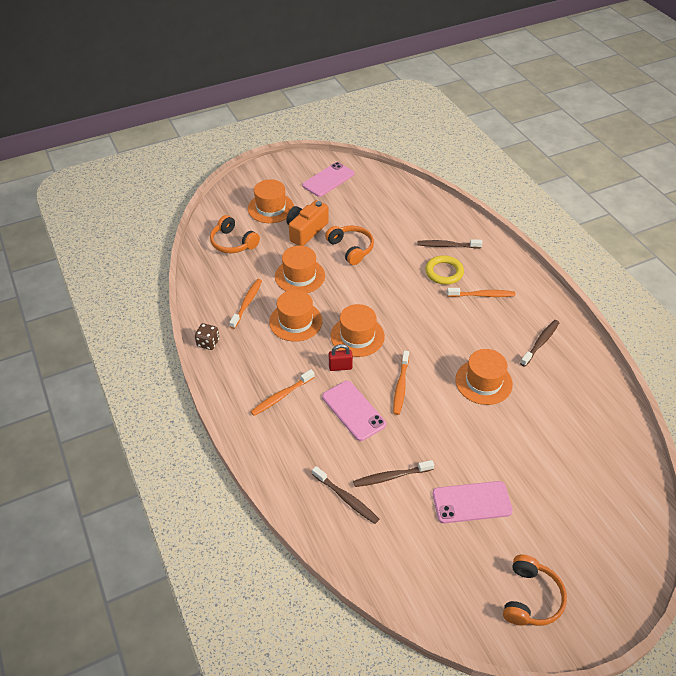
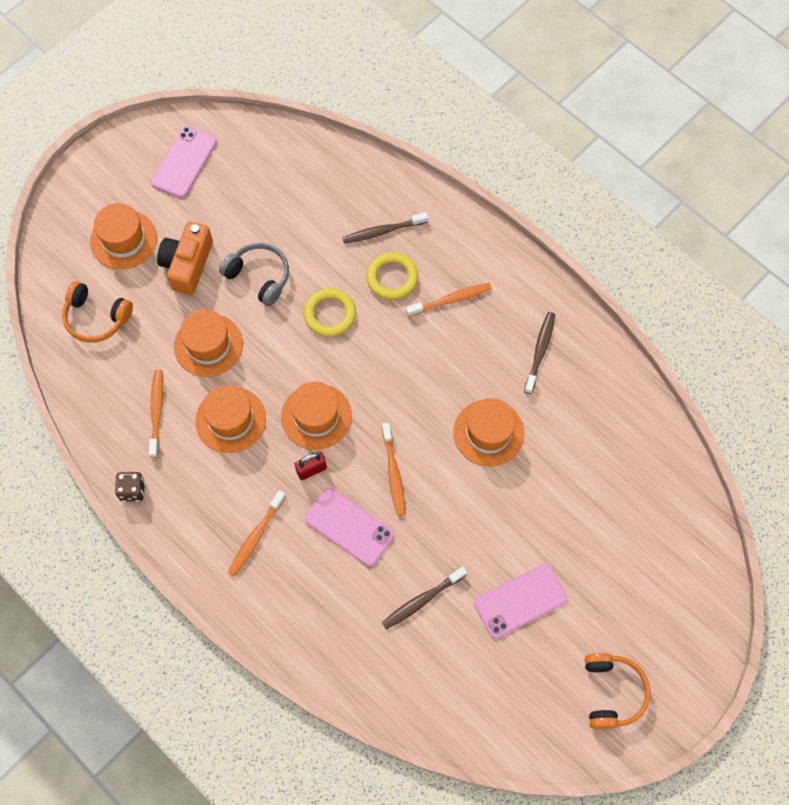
camera: 20 degrees left, 20 degrees up
(346, 498) = (381, 646): brown toothbrush -> none
(351, 248) = (259, 276): orange headphones -> grey headphones
(391, 281) = (330, 314): none -> yellow ring

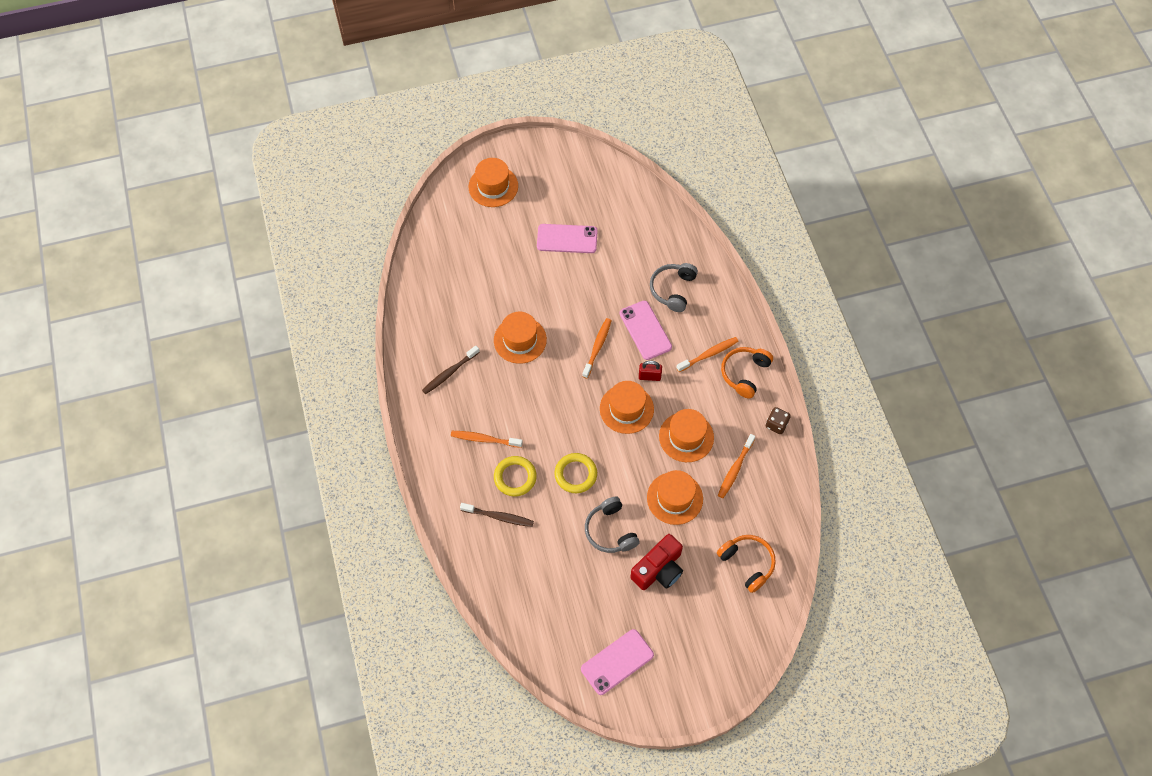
camera: 150 degrees left, 5 degrees down
(123, 239) = (698, 618): orange hat -> orange hat (493, 186)
(187, 265) = (659, 569): orange camera -> red camera
(346, 602) = (672, 289): none -> grey headphones
(422, 600) = (625, 268): brown toothbrush -> none
(612, 692) = (547, 170): orange headphones -> orange headphones (744, 373)

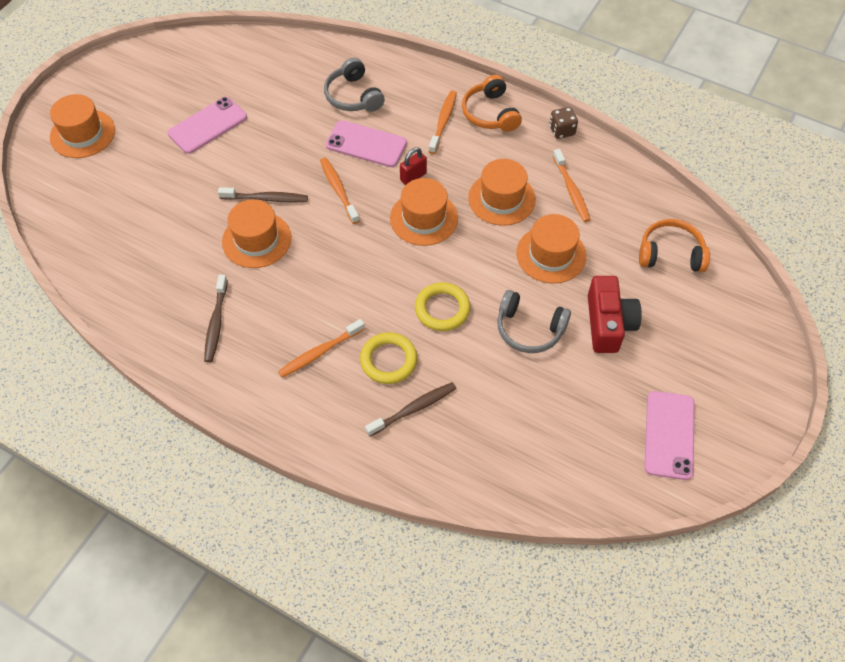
camera: 45 degrees left, 5 degrees down
(551, 317) = (266, 198): none -> brown toothbrush

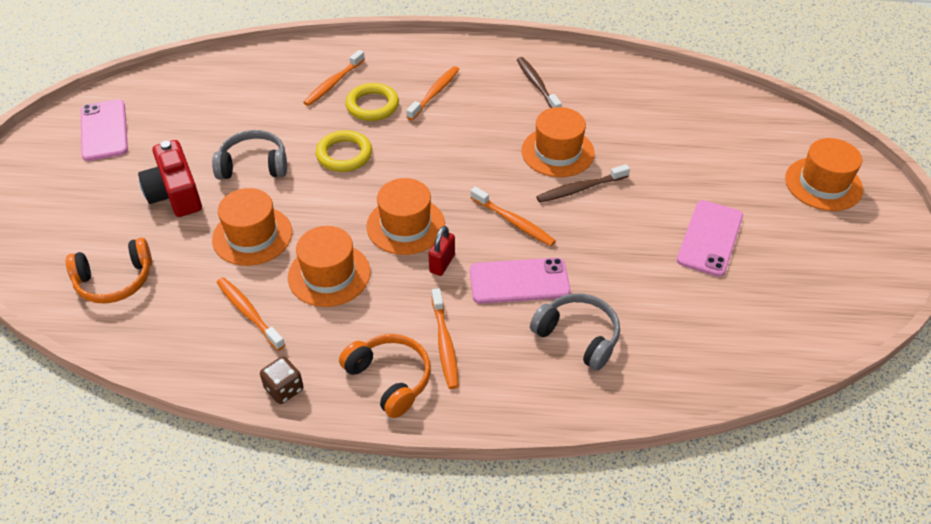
camera: 155 degrees right, 10 degrees down
(413, 409) = (333, 83): brown toothbrush -> orange toothbrush

